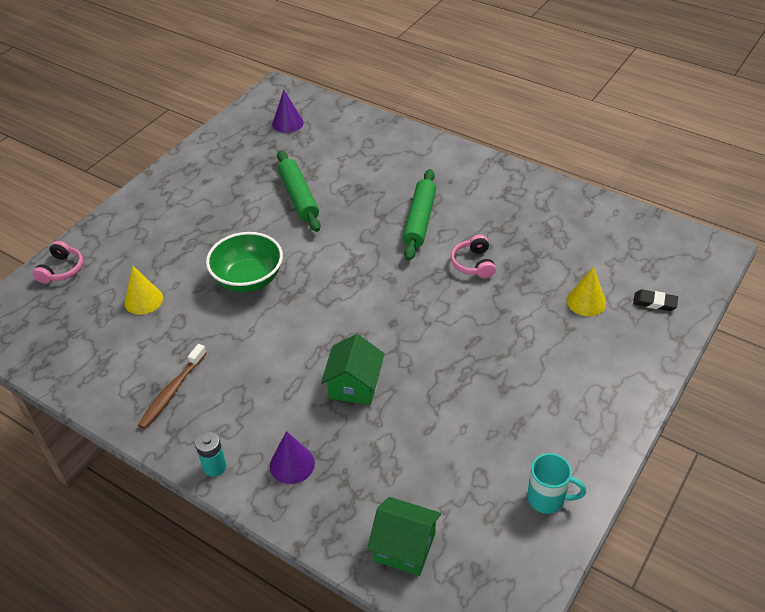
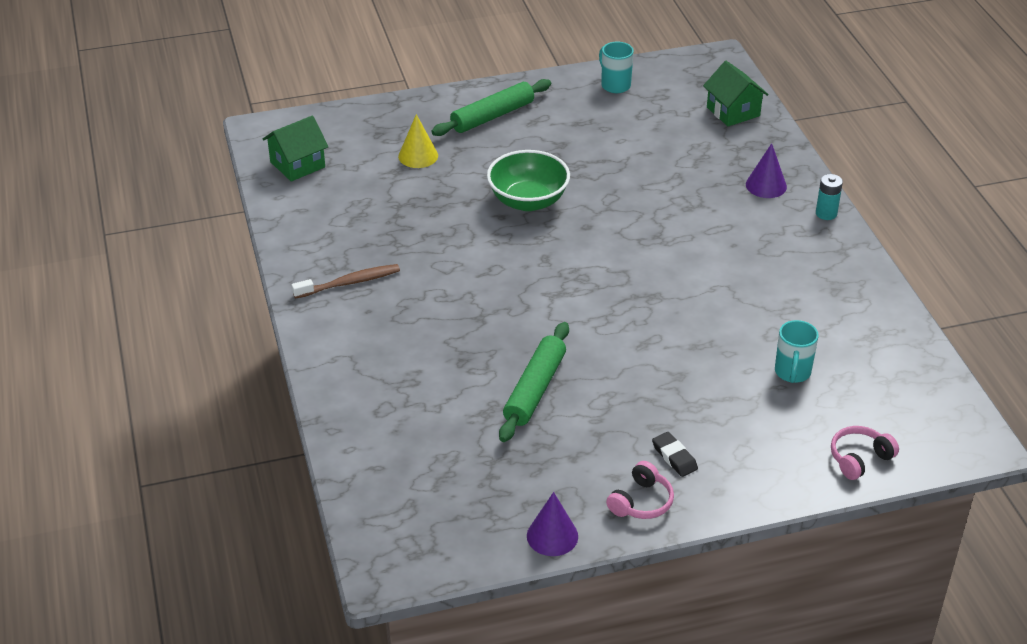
camera: 140 degrees left, 5 degrees down
(143, 300) = (792, 373): yellow cone -> turquoise mug
(172, 391) = (822, 279): brown toothbrush -> brown toothbrush (349, 283)
(248, 279) = (673, 333): green bowl -> green bowl (528, 201)
(287, 123) = (436, 499): purple cone -> purple cone (552, 536)
(354, 385) = (668, 204): green house -> green house (297, 164)
(419, 220) = (451, 292): green rolling pin -> green rolling pin (492, 116)
(473, 264) = (459, 229): pink headphones -> pink headphones (641, 502)
(654, 302) = (371, 128): black eraser -> black eraser (674, 457)

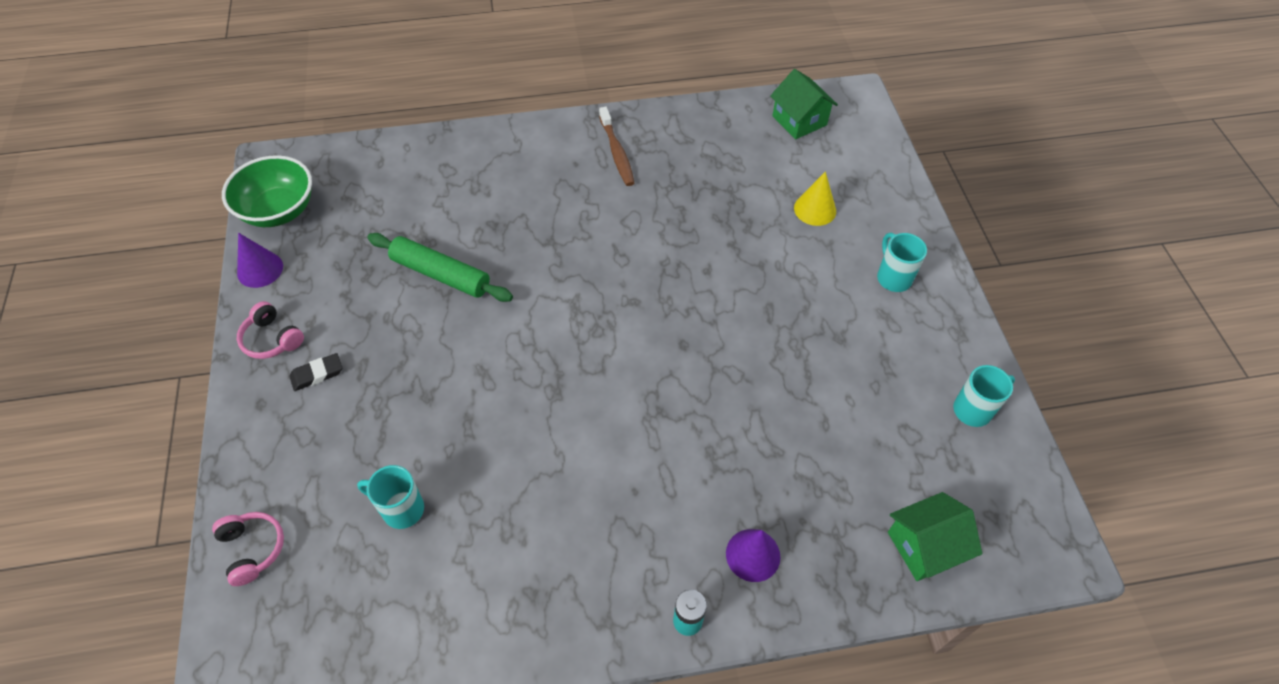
camera: 95 degrees right, 15 degrees up
(492, 116) = (893, 277): green rolling pin -> turquoise mug
(528, 201) = (732, 296): green bowl -> green bowl (279, 210)

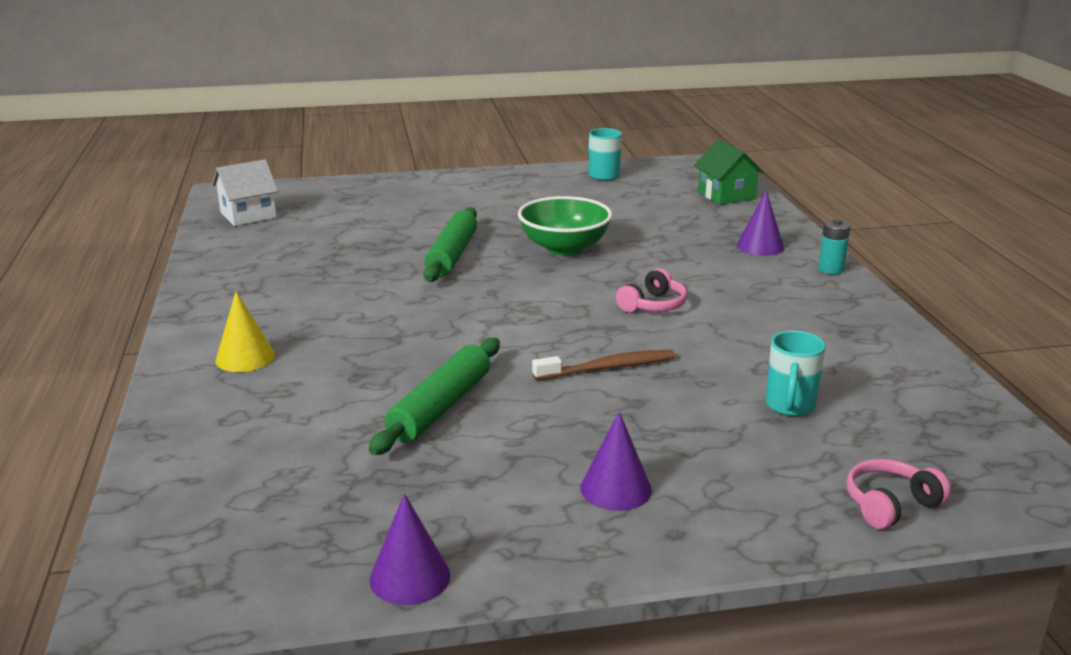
camera: 90 degrees left, 30 degrees down
(272, 339) = (557, 540): pink headphones -> pink headphones (653, 305)
(279, 210) = (270, 577): green bowl -> green bowl (564, 248)
(317, 374) = (616, 489): black eraser -> purple cone
(616, 152) = (253, 302): brown toothbrush -> brown toothbrush (607, 368)
(715, 270) = (452, 254): none -> green rolling pin
(799, 120) = (248, 215): green house -> white house
(815, 209) = (379, 213): yellow cone -> yellow cone (245, 357)
(893, 277) = (469, 190): turquoise mug -> none

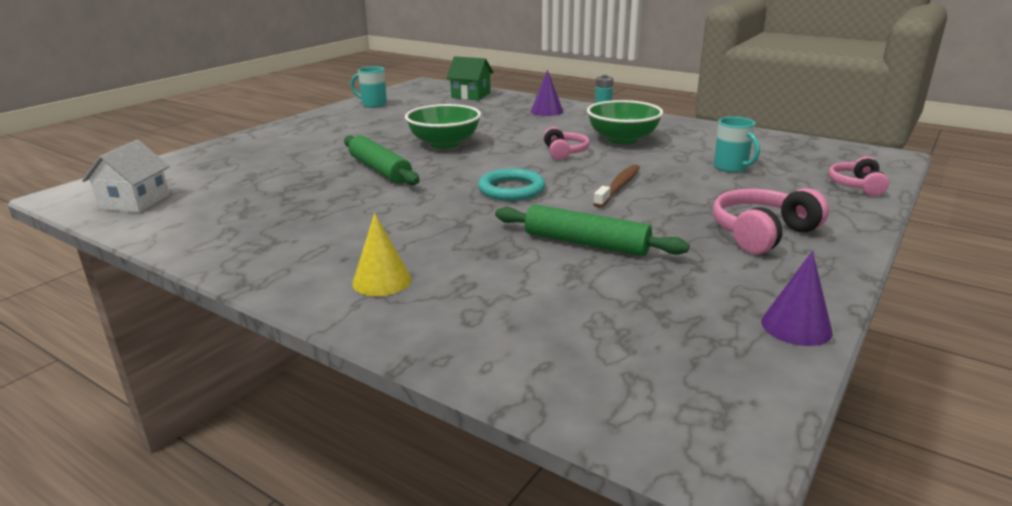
camera: 45 degrees left, 0 degrees up
(440, 407) = (586, 243): green rolling pin -> green rolling pin turned 45 degrees counterclockwise
(508, 324) = (511, 189): none -> turquoise ring
(616, 489) = (762, 233): purple cone -> pink headphones
(755, 316) = (622, 139): none -> green bowl

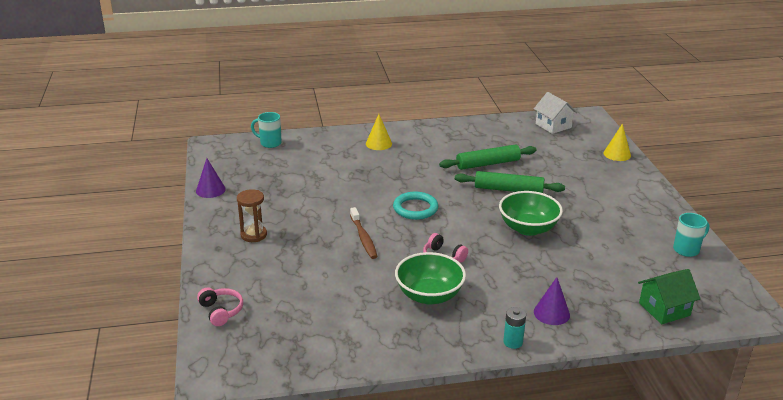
camera: 135 degrees right, 5 degrees up
(197, 156) = (617, 154): none -> yellow cone
(586, 243) = (329, 192): green rolling pin -> green rolling pin (488, 164)
(731, 168) = (317, 293): turquoise mug -> turquoise mug (269, 143)
(762, 233) = (253, 235): pink headphones -> brown hourglass

